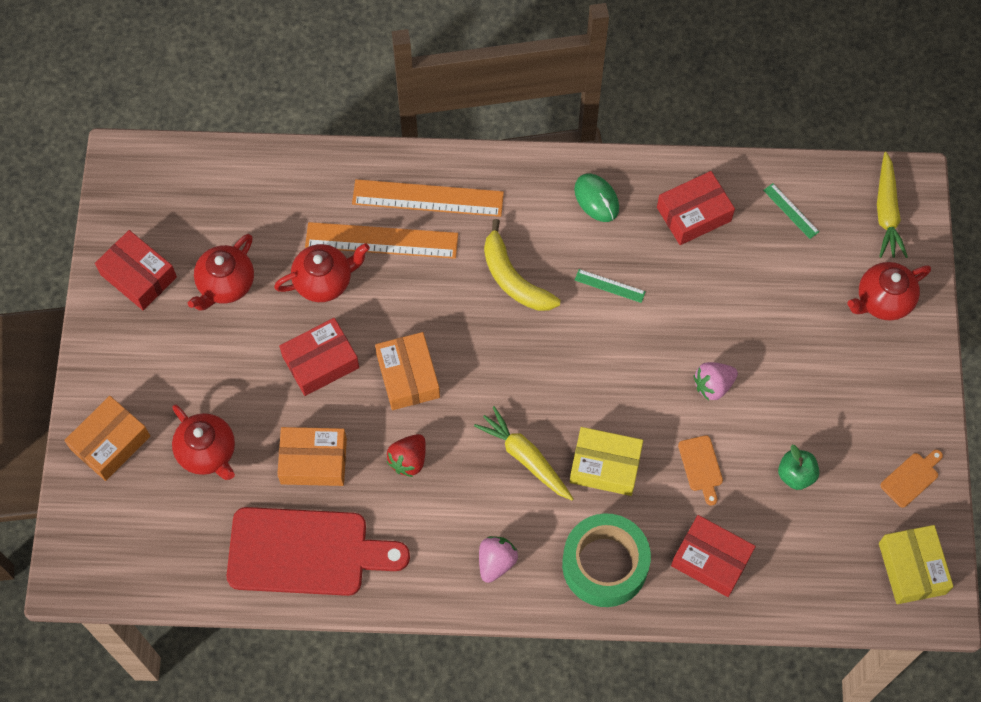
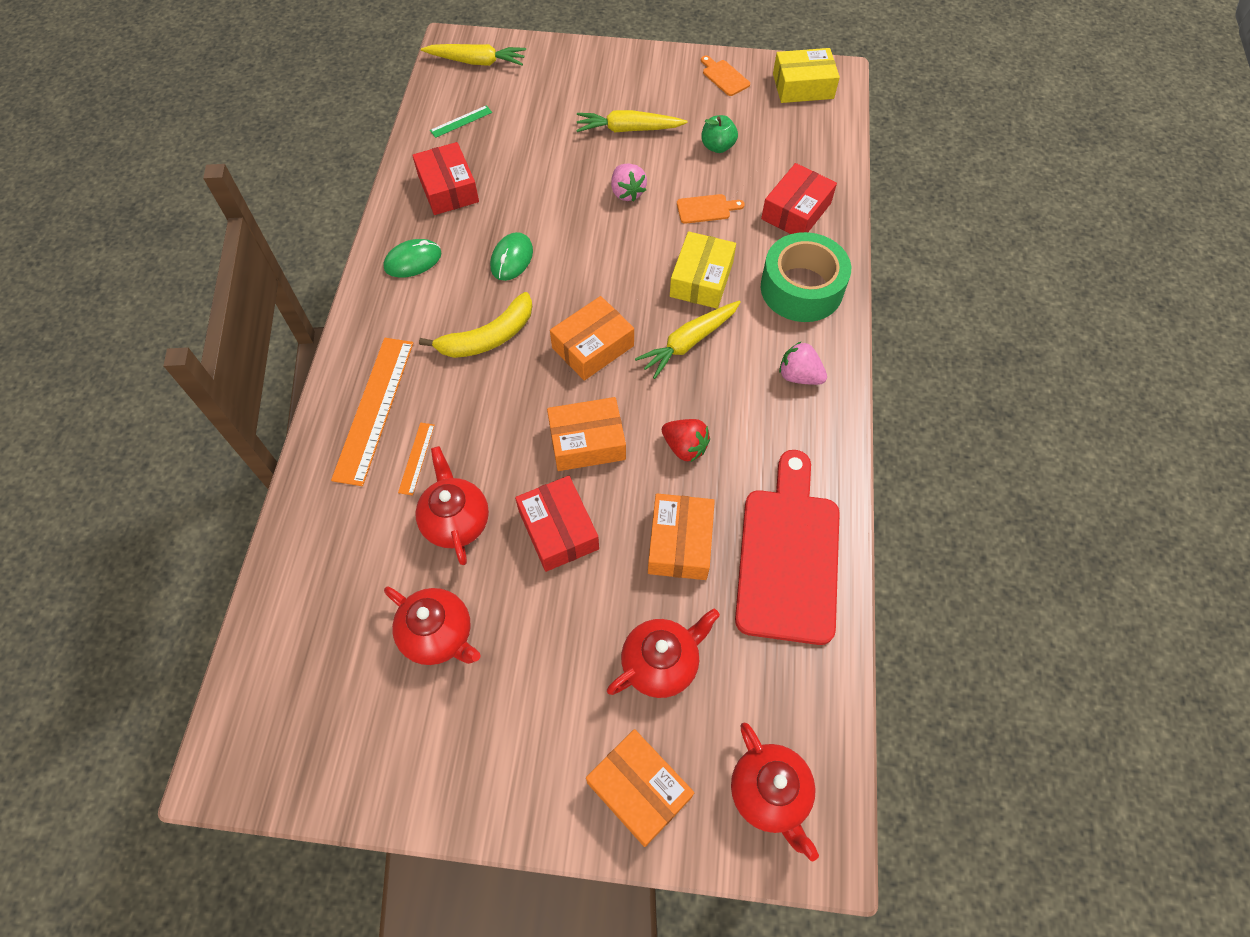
camera: 85 degrees left, 5 degrees down
(138, 276) = (404, 749): red box -> none
(381, 240) = (416, 458): orange ruler -> orange ruler, size x0.46
(512, 371) = (593, 347): none -> orange box
(610, 286) = (511, 259): green ruler -> green mouse
(807, 379) = (628, 129): none -> yellow carrot
(882, 300) = (560, 74): red teapot -> red teapot (769, 793)

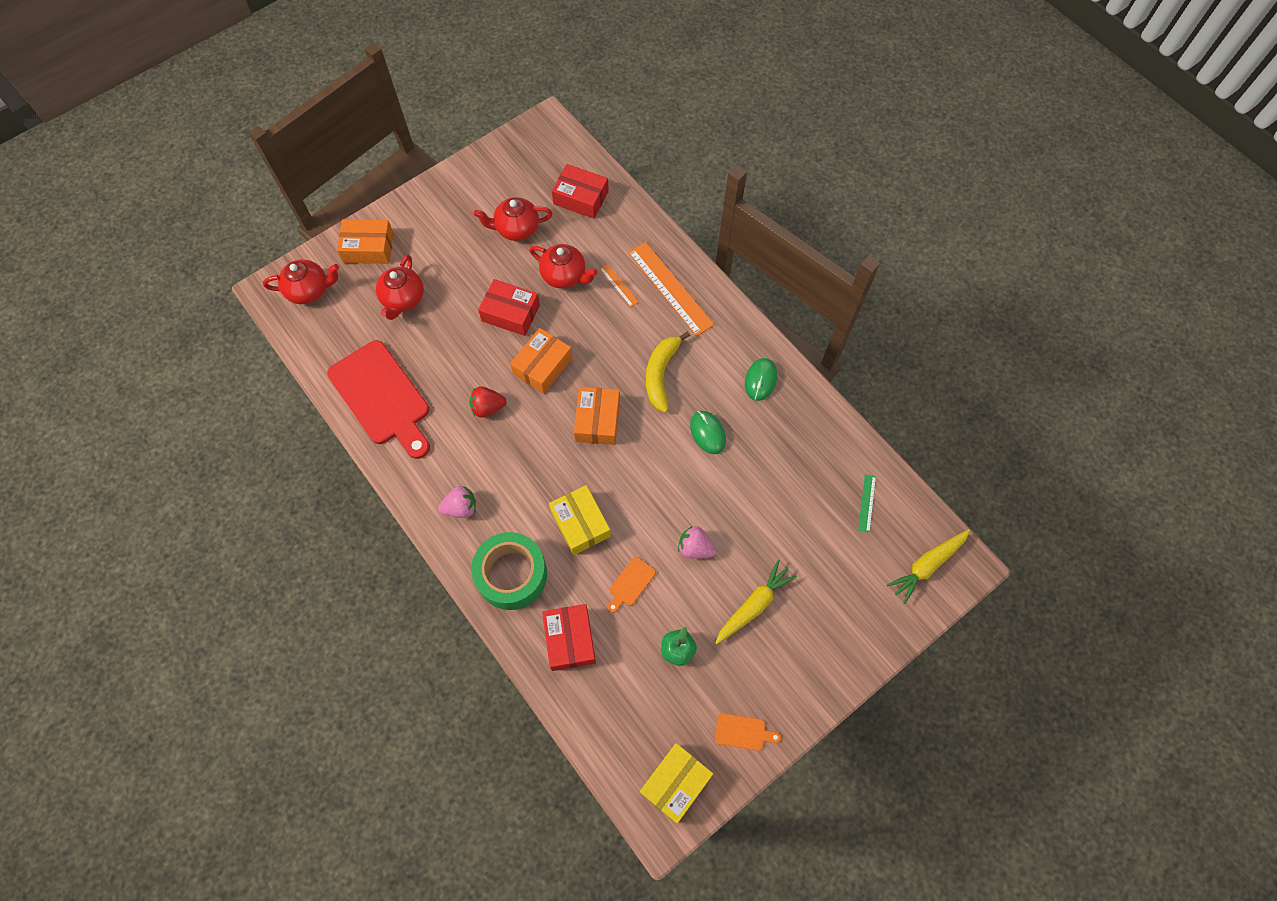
camera: 135 degrees right, 5 degrees up
(448, 188) = (806, 445): red box -> red box (581, 198)
(680, 543) = (443, 357): orange box -> none
(688, 342) = (545, 472): yellow carrot -> none
(769, 793) = (309, 290): red teapot -> red teapot turned 150 degrees clockwise

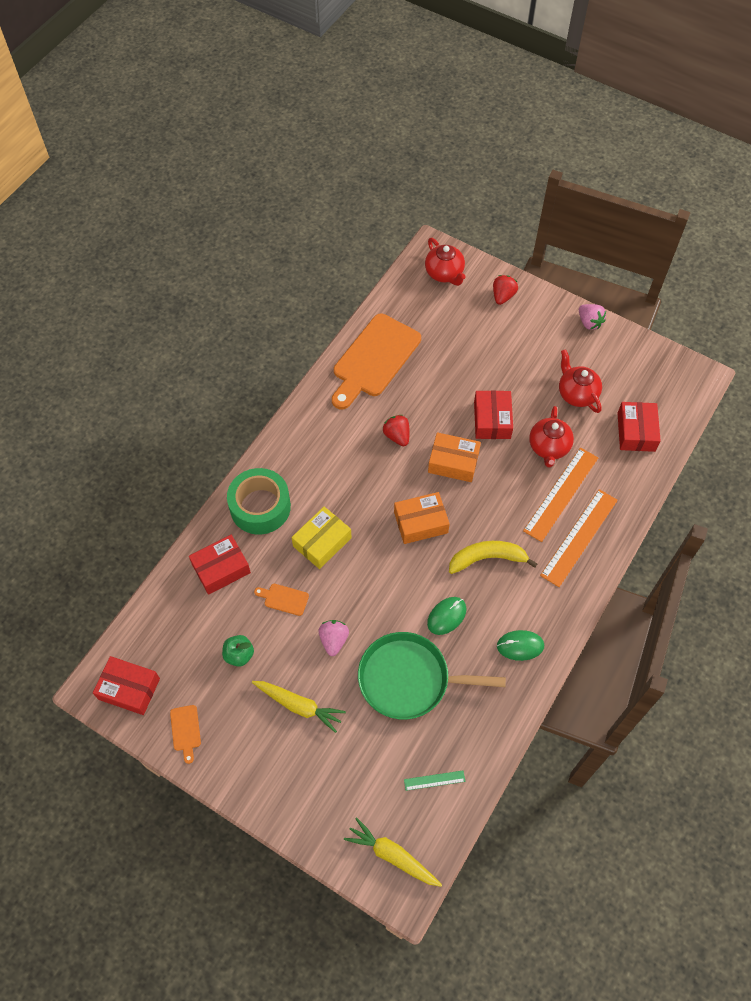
camera: 70 degrees right, 5 degrees down
(368, 247) = (503, 296): orange box -> red strawberry
(382, 397) = (374, 359): red cutting board -> orange cutting board
(403, 299) = (467, 338): red teapot -> none
(461, 508) = (302, 450): pink strawberry -> pink strawberry (589, 322)
(619, 285) = (561, 494): orange ruler -> orange ruler, size x2.16
(675, 783) = (129, 689): yellow box -> red box
(760, 490) = (409, 679): none -> green pan

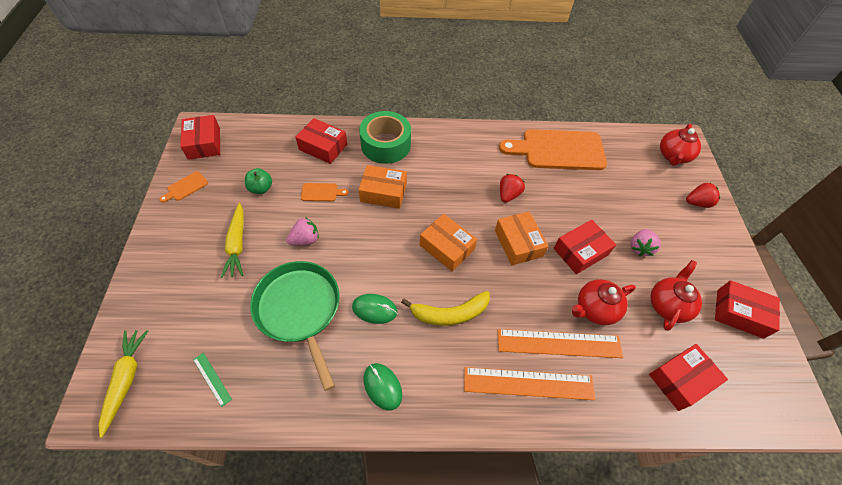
camera: 55 degrees right, 5 degrees down
(284, 599) = (321, 192): orange cutting board -> orange cutting board turned 105 degrees clockwise
(322, 542) = (383, 192): yellow box -> orange box
(487, 558) = (450, 313): yellow banana -> yellow banana turned 120 degrees clockwise
(589, 322) = (745, 279): pink strawberry -> pink strawberry (640, 248)
(612, 351) = (739, 313): none -> red box

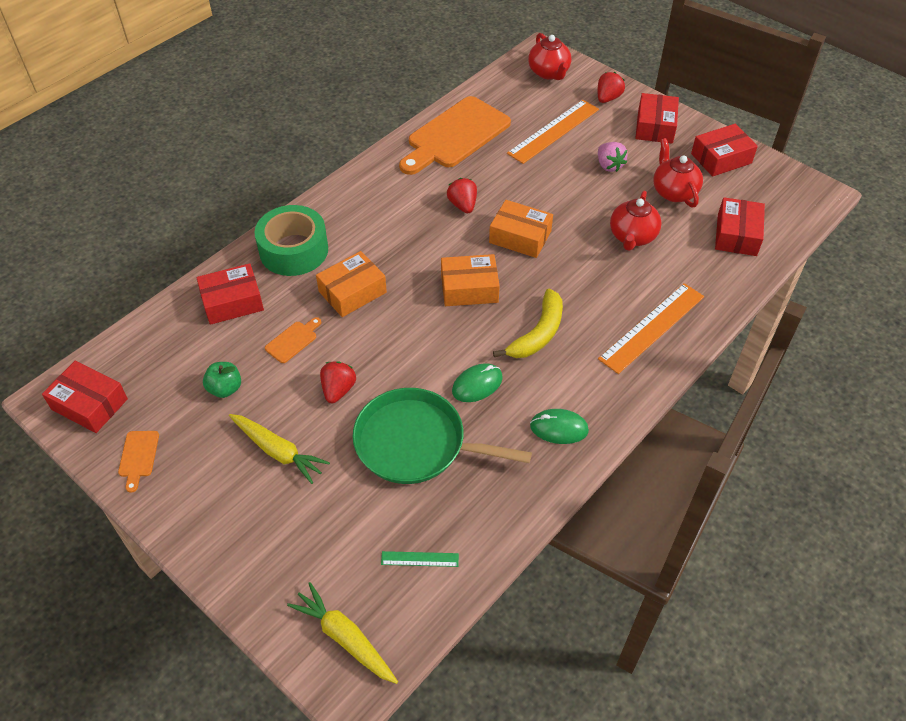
camera: 45 degrees left, 5 degrees down
(305, 239) = (338, 390): pink strawberry -> red strawberry
(559, 343) = (638, 282): orange ruler -> orange ruler (553, 131)
(580, 251) = (572, 204): red box -> red box (655, 126)

